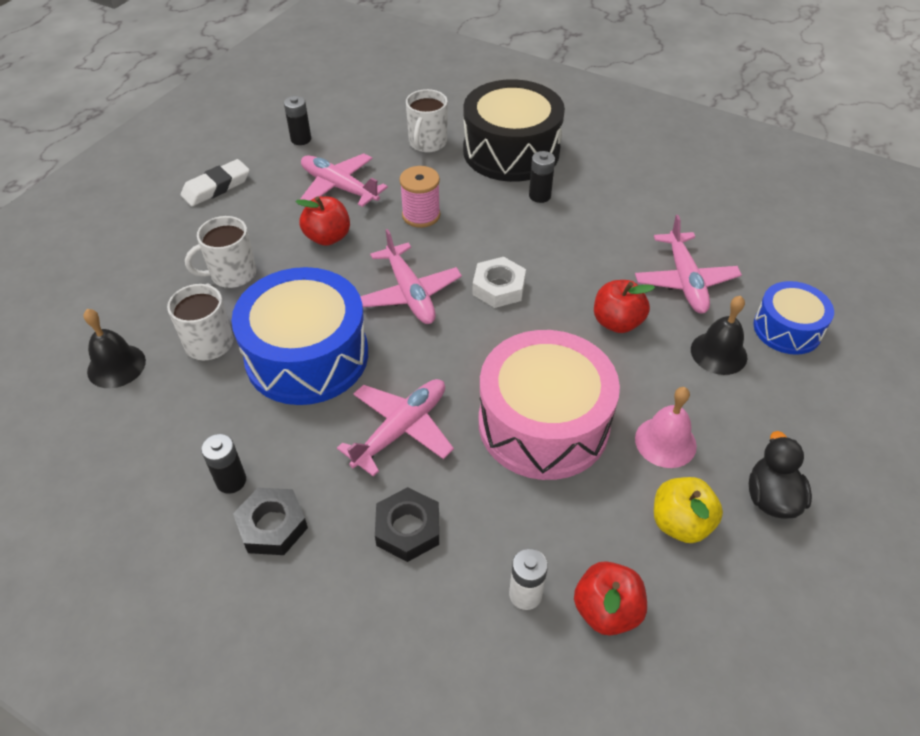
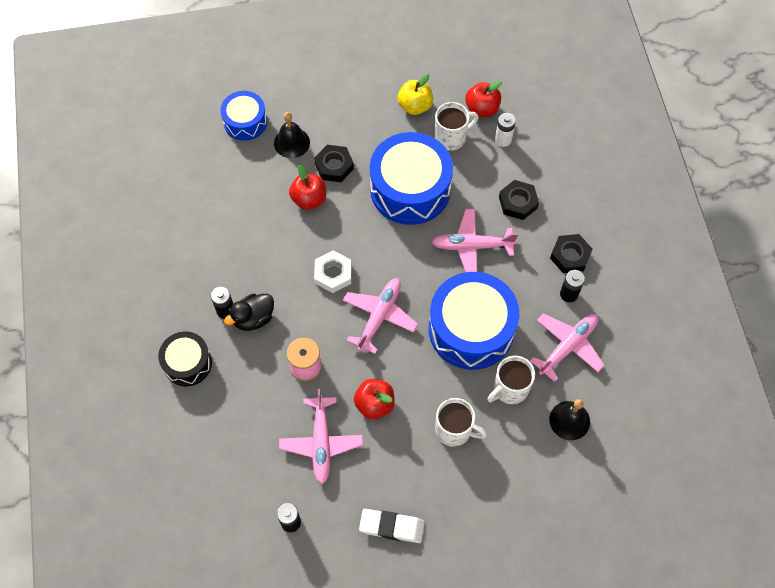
camera: 130 degrees left, 15 degrees up
(427, 143) = (222, 427): white mug -> white mug (451, 137)
(511, 151) = (187, 363): black drum -> black drum, size x0.56
(543, 423) = (410, 189): pink drum -> blue drum
(647, 371) = (334, 166): none -> black nut
(665, 442) = (374, 134): pink bell -> none
(685, 281) = (244, 186): pink plane -> pink plane (567, 346)
(771, 497) = (369, 81): black duck -> black duck (253, 318)

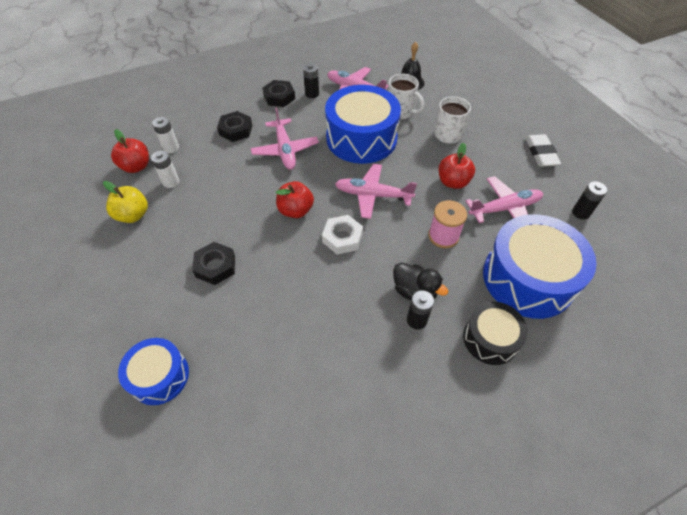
camera: 105 degrees left, 10 degrees down
(292, 142) = (188, 315): black bell -> none
(309, 199) = (261, 279): red apple -> red apple (295, 210)
(410, 189) = (234, 200): blue drum -> blue drum (528, 278)
(451, 137) = (171, 182): white mug -> white battery

